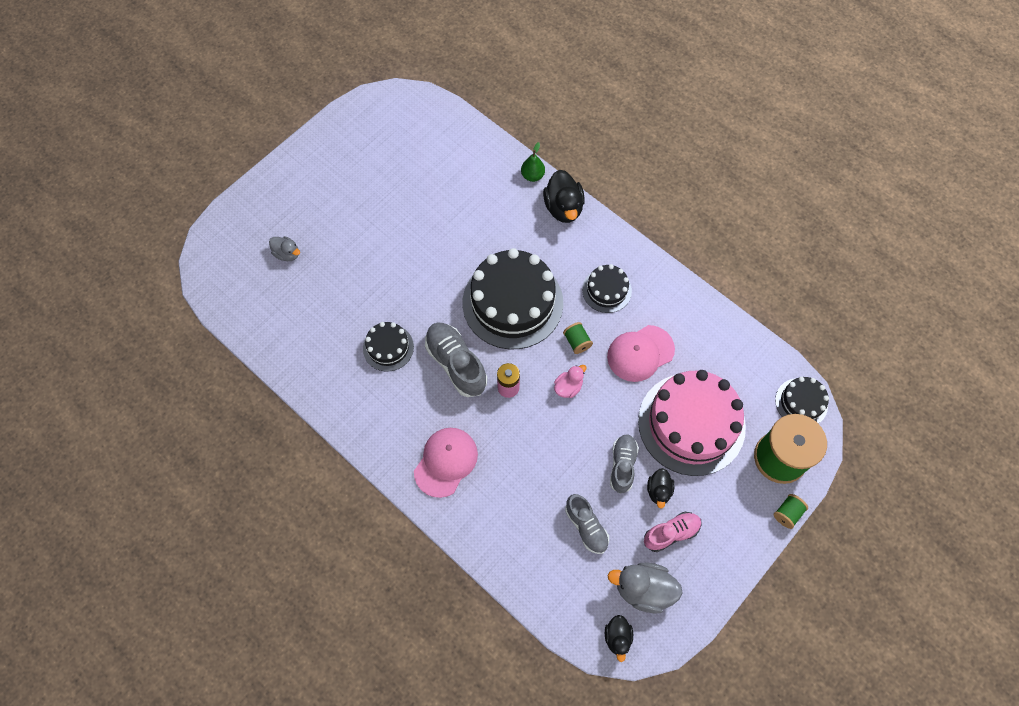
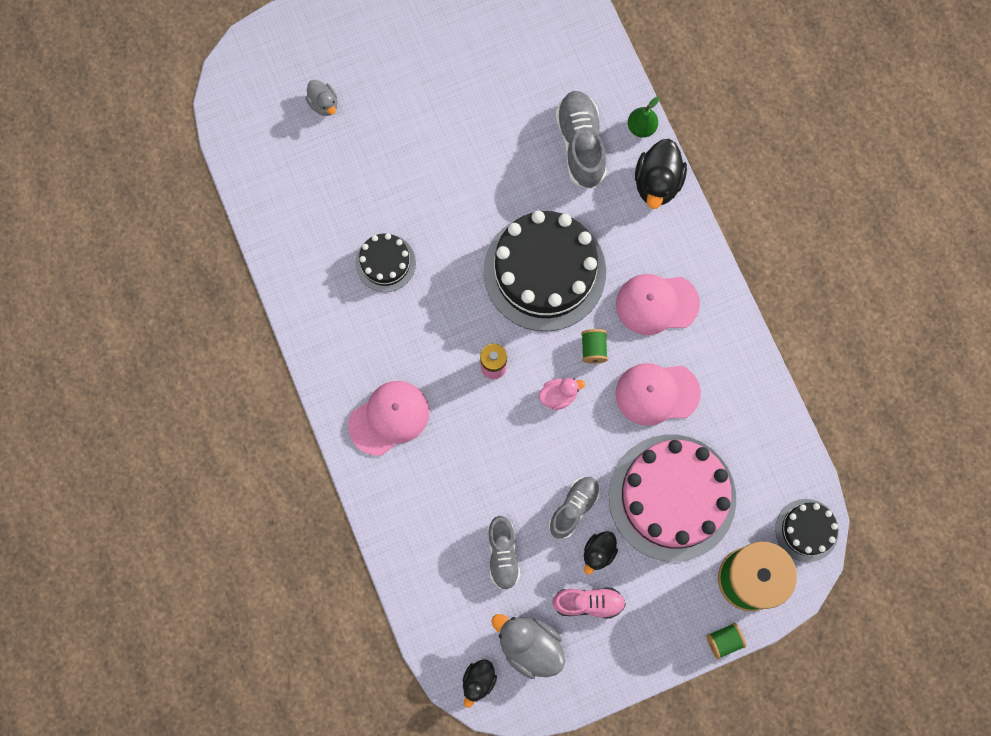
camera: 25 degrees right, 10 degrees up
(456, 364) = (450, 314): grey shoe -> grey shoe (580, 145)
(606, 290) = (657, 304): black cake -> pink cap

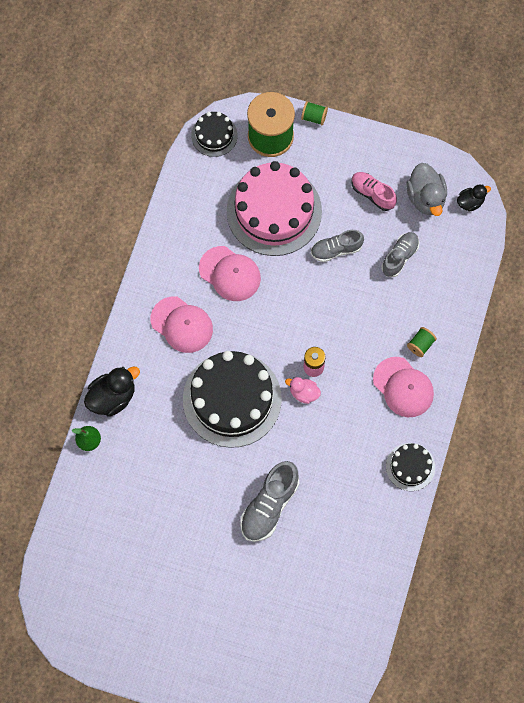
camera: 140 degrees left, 5 degrees down
(324, 104) = (279, 628): grey duck -> none
(385, 263) = (327, 485): black cake -> black cake (410, 467)
(389, 418) = (403, 387): pink cap -> pink cap turned 135 degrees counterclockwise
(558, 395) = (289, 319): pink duck -> pink duck (303, 393)
(580, 145) = (137, 461): grey shoe -> grey shoe (269, 506)
(593, 349) = (244, 329): green spool -> green spool (420, 345)
(598, 552) = (343, 215): black duck -> none

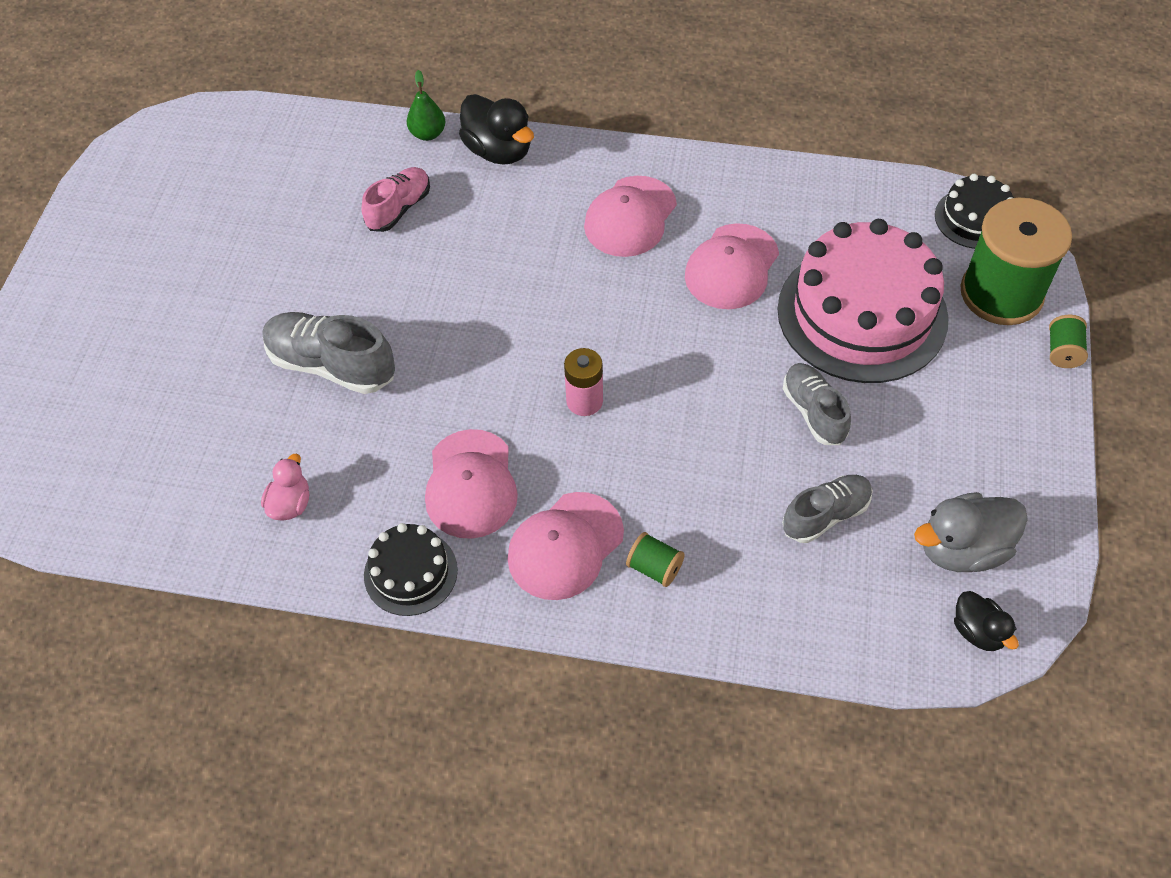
camera: 85 degrees right, 15 degrees down
(232, 399) = (512, 295): black cake -> none
(303, 393) = (535, 392): pink duck -> pink duck (290, 504)
(360, 432) = (471, 484): none -> pink cap
(372, 194) = (941, 458): pink shoe -> pink shoe (399, 209)
(399, 257) = (825, 515): grey shoe -> grey shoe turned 60 degrees counterclockwise

